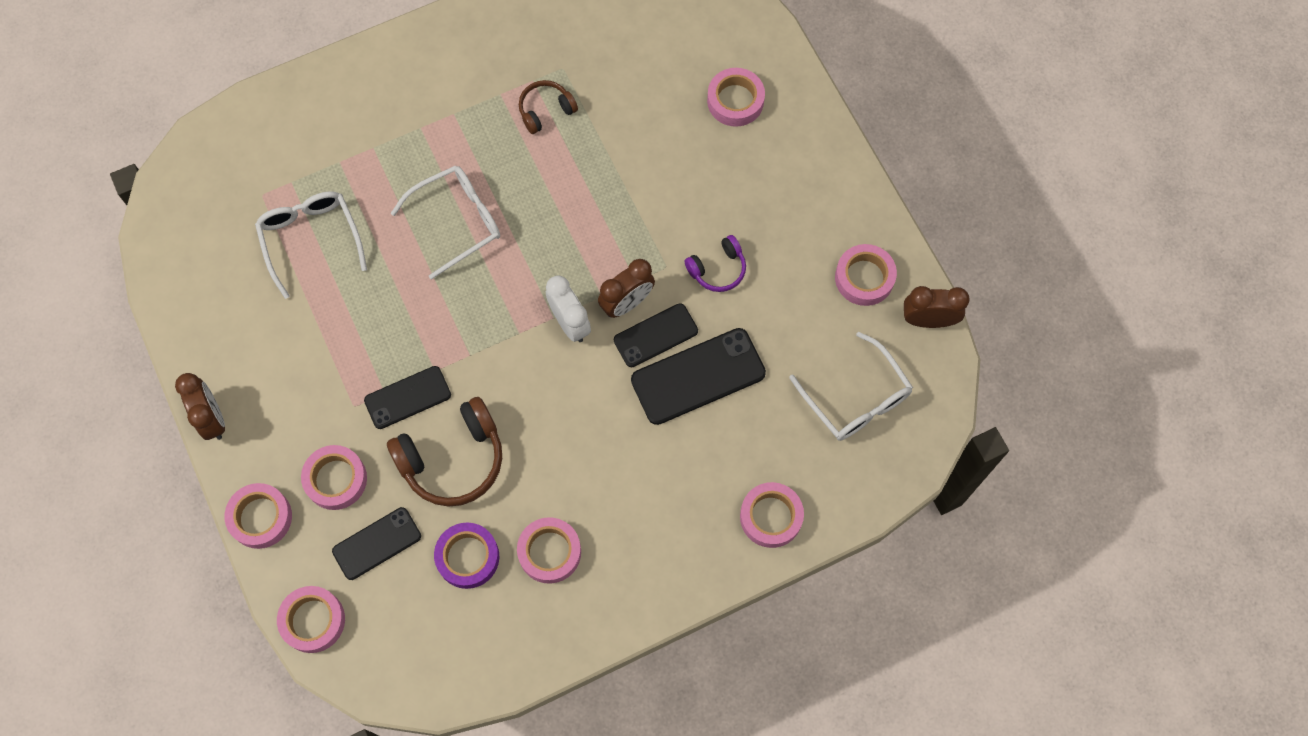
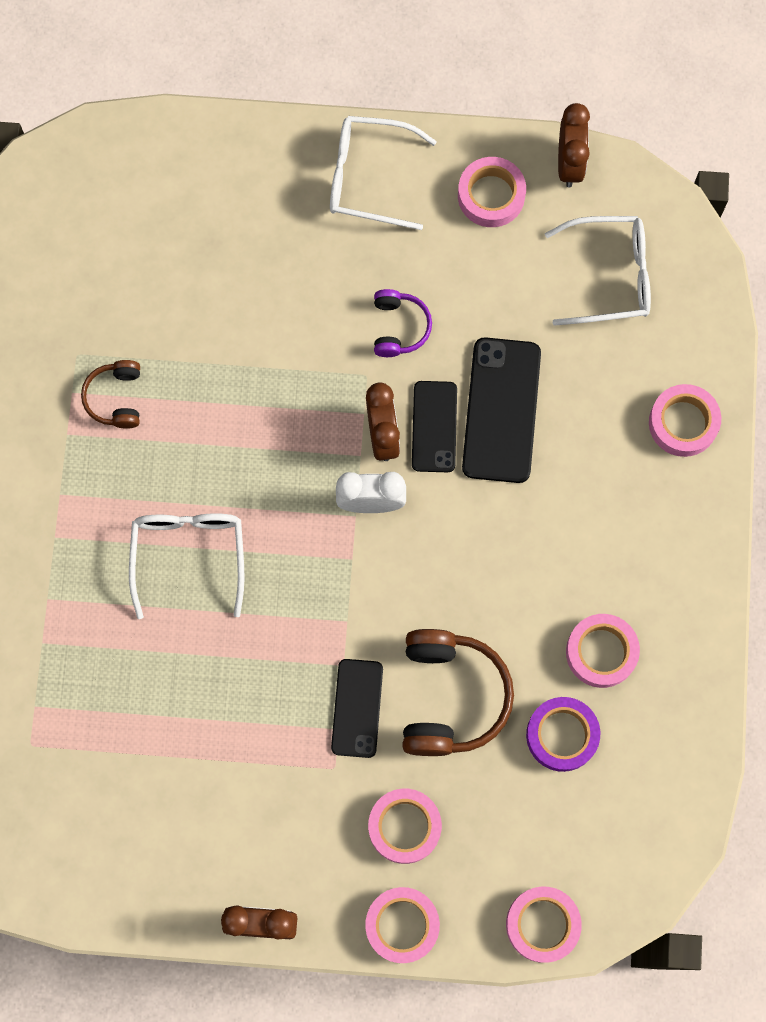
camera: 60 degrees left, 5 degrees up
(311, 239) = (116, 719): white glasses -> white glasses (369, 177)
(377, 543) = (497, 819): black phone -> none
(735, 101) = (224, 205): pink tape -> none
(928, 320) = (569, 163): brown clock -> brown clock turned 150 degrees clockwise

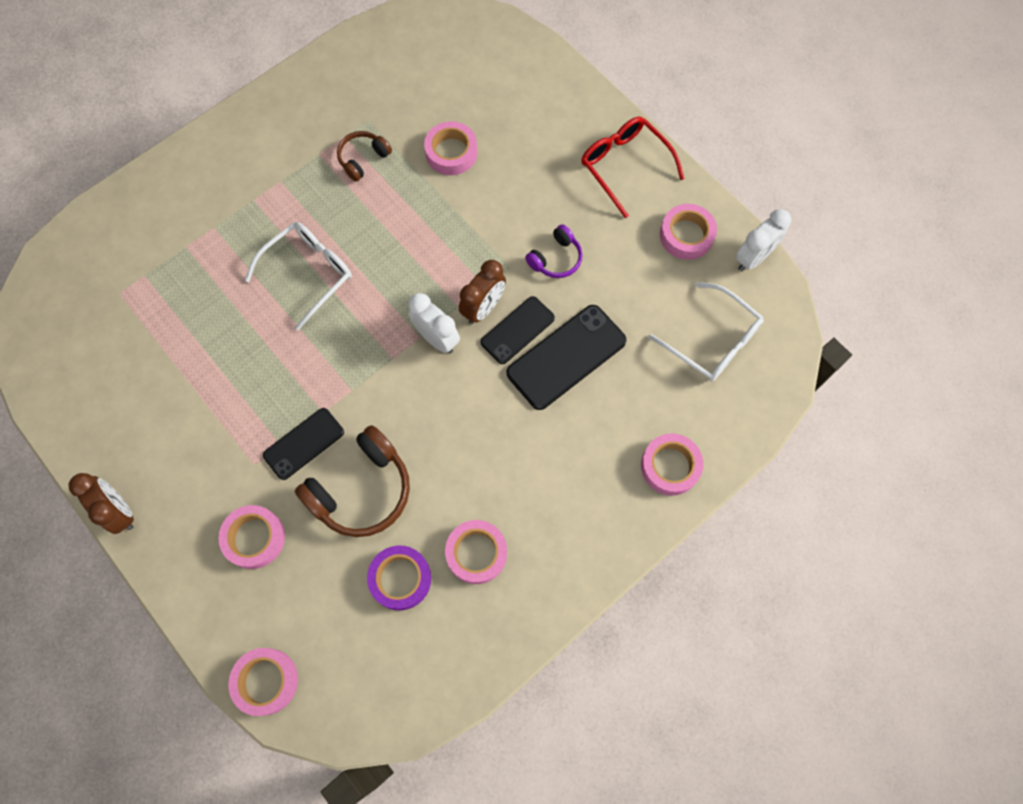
camera: 45 degrees right, 5 degrees down
(369, 177) = (625, 166): white glasses -> red glasses
(402, 925) = (189, 594): pink tape -> pink tape (451, 152)
(569, 163) = (753, 258): brown clock -> white clock

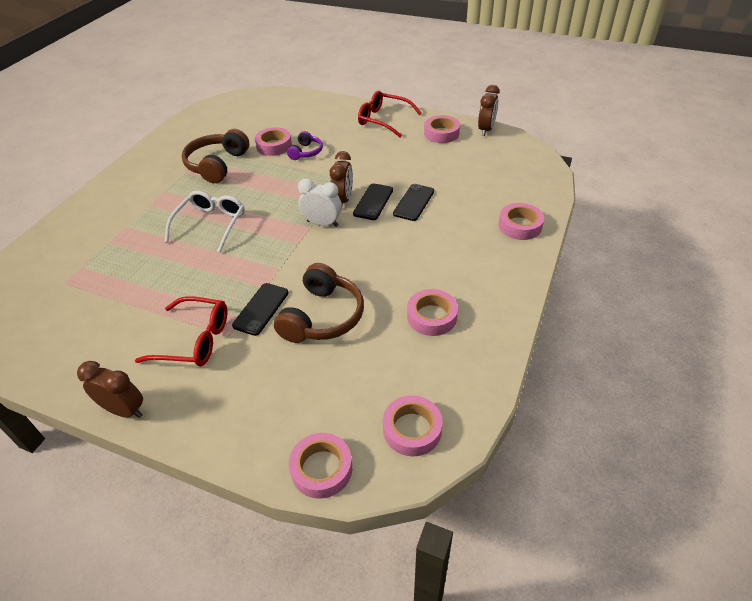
camera: 25 degrees left, 25 degrees down
(218, 453) = (194, 340): none -> red glasses
(254, 538) = (254, 378): pink tape -> pink tape (412, 429)
(363, 159) = (217, 165): brown headphones -> brown headphones, size x1.79
(400, 579) = (387, 354): purple tape -> none
(556, 259) = (373, 166): purple headphones -> purple headphones (306, 152)
(566, 357) = (414, 202): black phone -> black phone, size x0.64
(712, 341) = (494, 167): white glasses -> none
(753, 258) = (486, 130): white clock -> brown clock

